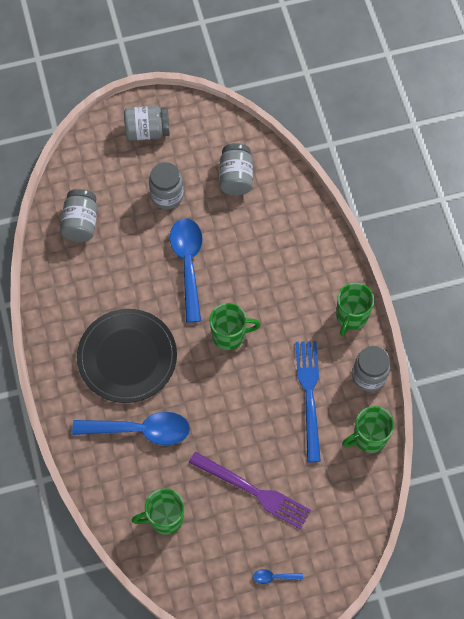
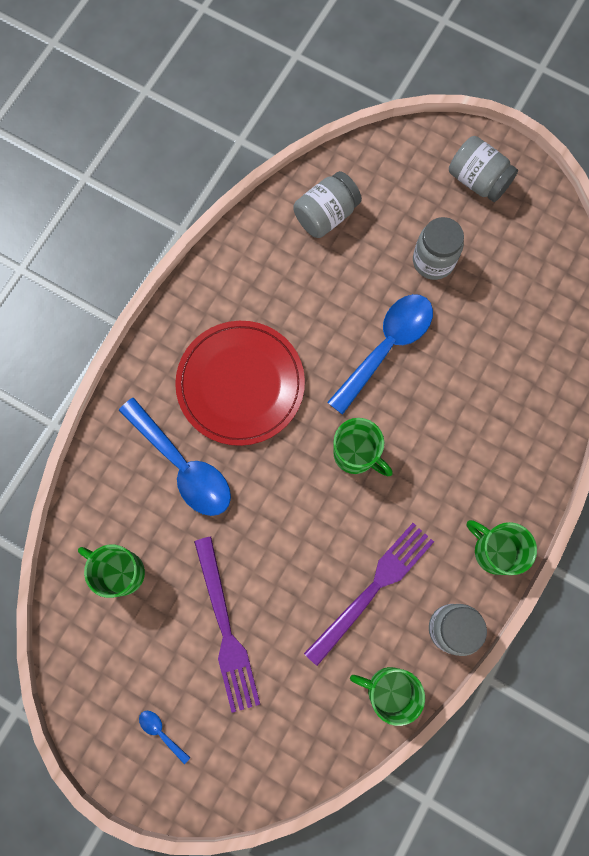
camera: 45 degrees right, 10 degrees up
(127, 357) = (240, 384): black plate -> red plate
(236, 177) = (519, 303): grey jar -> none
(309, 395) = (372, 589): blue fork -> purple fork
(351, 316) = (494, 551): green mug -> green mug turned 60 degrees clockwise

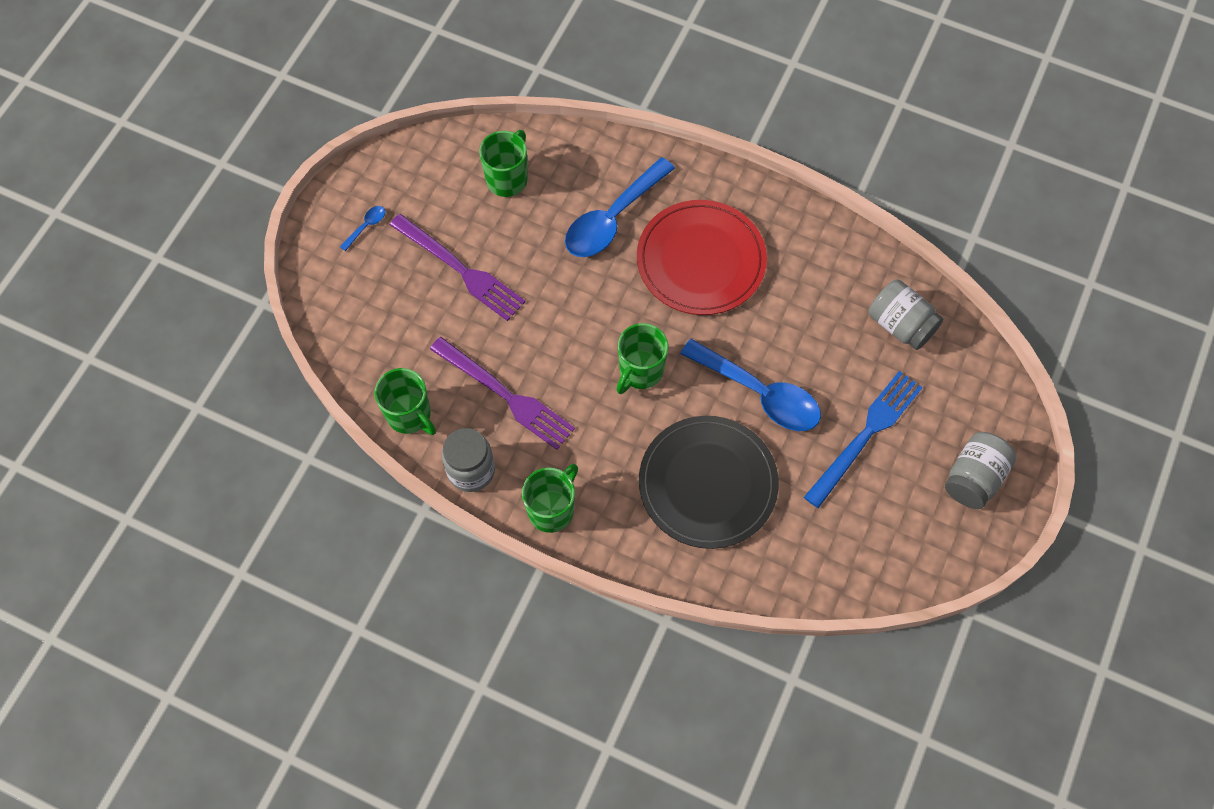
camera: 85 degrees right, 10 degrees down
(225, 629) = (460, 269): purple fork -> purple fork turned 120 degrees counterclockwise
(388, 689) = (410, 415): green mug -> green mug turned 120 degrees clockwise
(433, 261) = (866, 435): grey jar -> blue fork
(474, 404) = (708, 483): none -> black plate

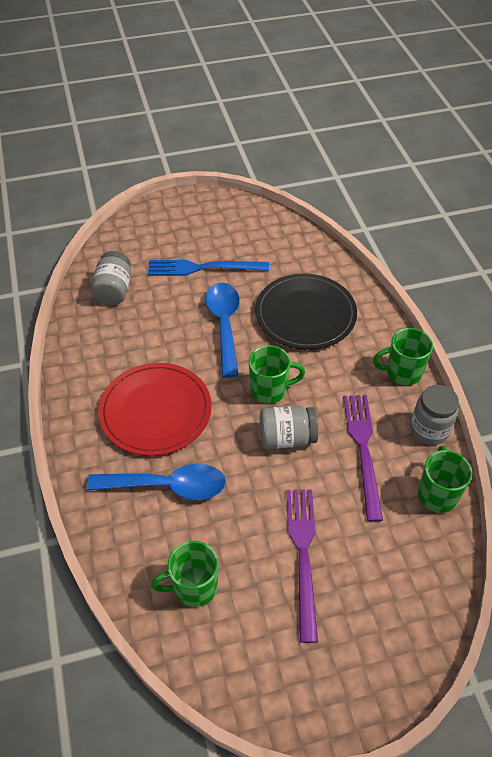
camera: 130 degrees left, 15 degrees down
(366, 226) = (335, 662): blue spoon -> none
(973, 478) = (185, 218): grey jar -> grey jar (287, 438)

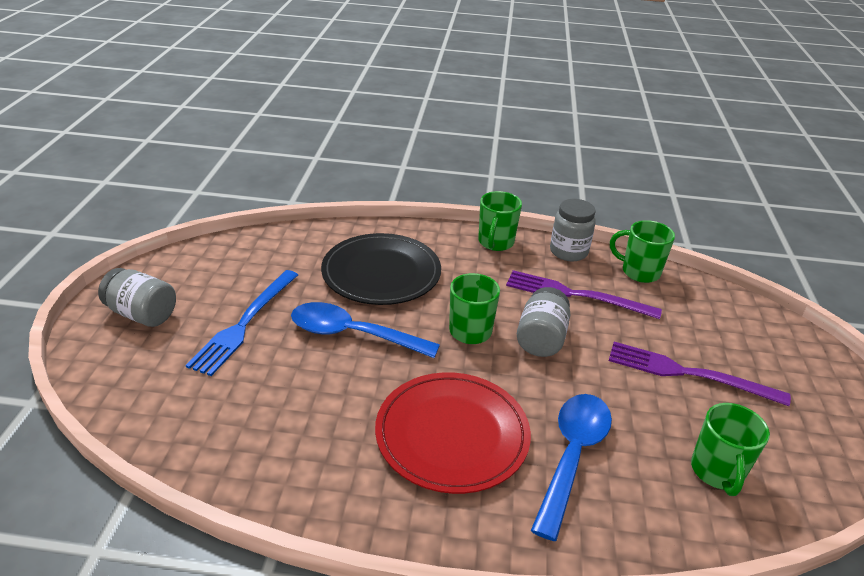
camera: 70 degrees left, 15 degrees down
(114, 290) = (208, 418): grey jar -> grey jar (142, 314)

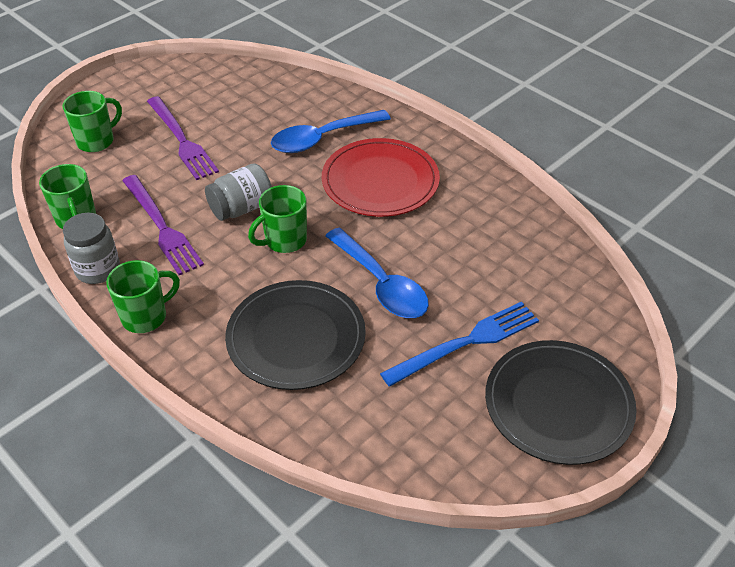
camera: 140 degrees left, 10 degrees up
(142, 314) = (558, 404): grey jar -> black plate
(717, 472) = (255, 97): green mug -> green mug (96, 141)

